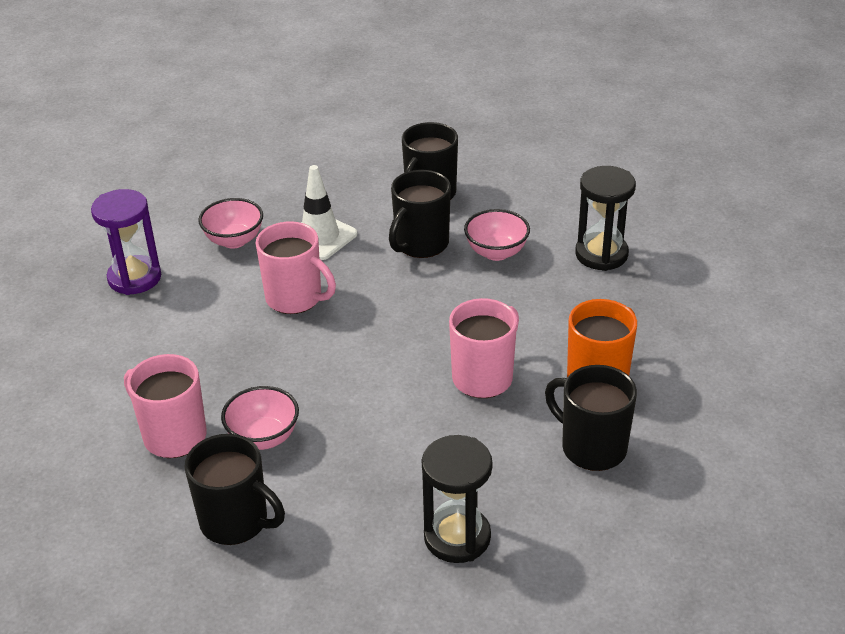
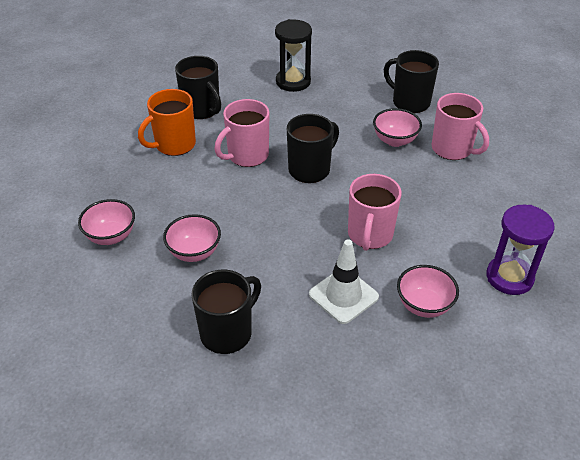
camera: 170 degrees left, 5 degrees up
(295, 298) = (370, 235): pink mug -> pink mug turned 120 degrees counterclockwise
(421, 244) = (255, 272): black mug -> black mug (310, 169)
(601, 254) = (111, 236): black hourglass -> pink bowl

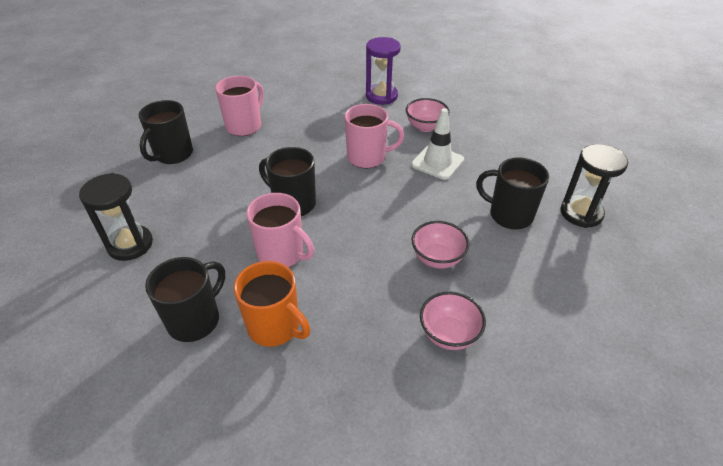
camera: 105 degrees left, 0 degrees up
(200, 409) = (581, 213): none -> black hourglass
(395, 140) = (237, 157): pink bowl -> none

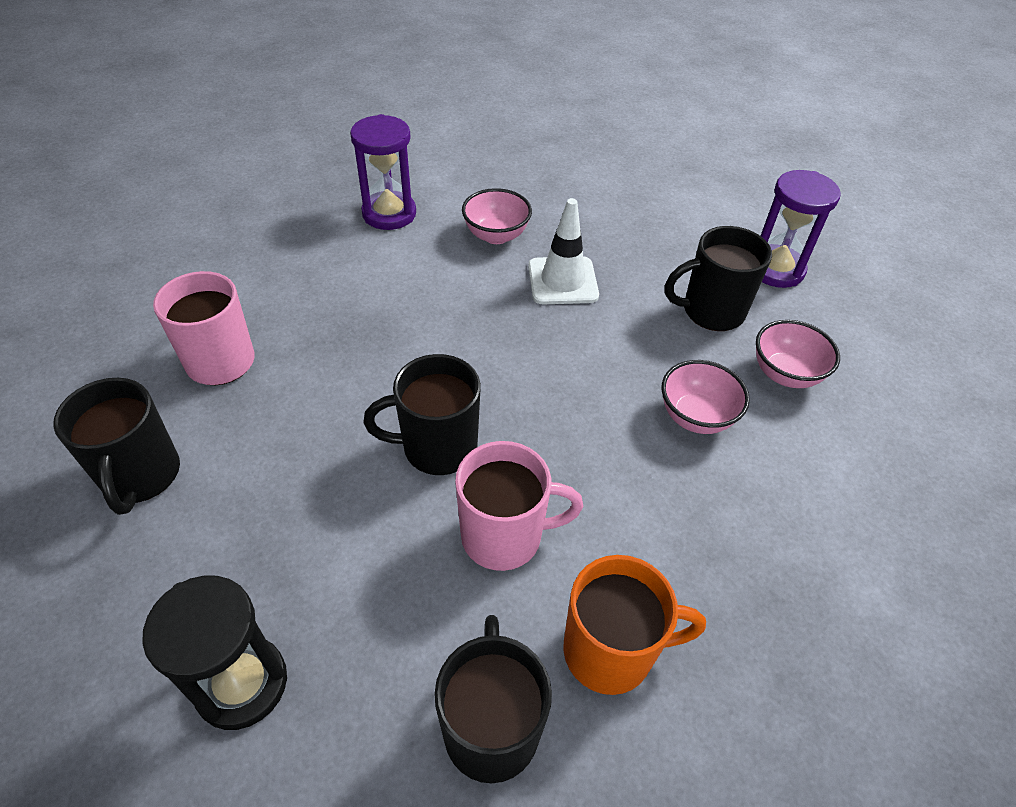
camera: 40 degrees left, 5 degrees up
(367, 157) = (467, 319): pink mug -> none
(449, 334) = (806, 509): pink bowl -> pink bowl (785, 374)
(581, 213) = (775, 269): black hourglass -> purple hourglass

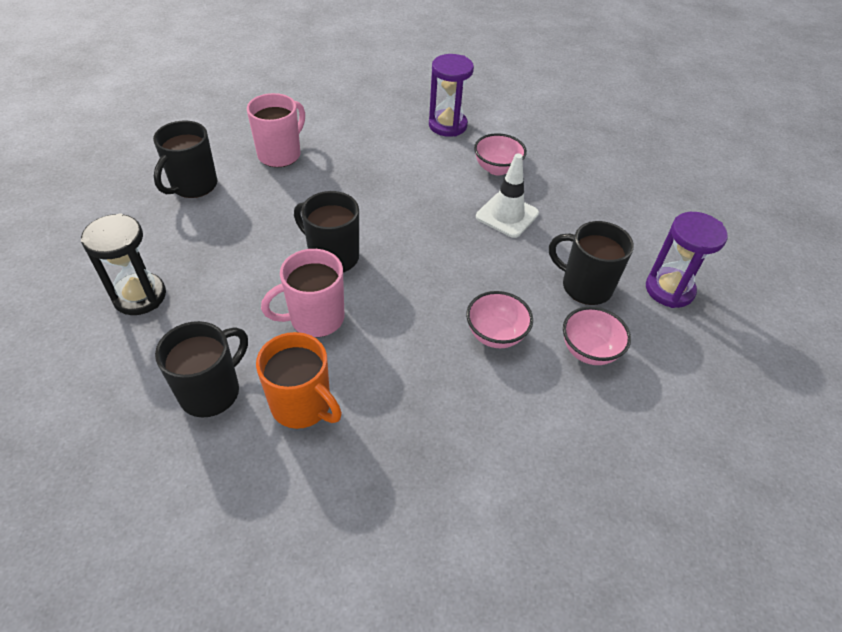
camera: 40 degrees right, 0 degrees up
(504, 536) = (315, 318): pink mug -> pink mug turned 120 degrees clockwise

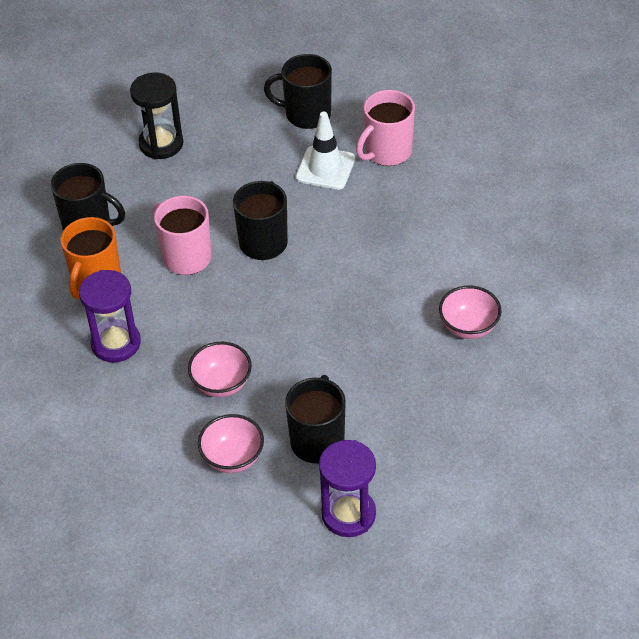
camera: 75 degrees right, 0 degrees up
(280, 154) = (387, 152): pink mug -> pink mug turned 120 degrees clockwise
(447, 125) = (523, 264): purple hourglass -> purple hourglass (116, 343)
(507, 215) = (393, 354): white traffic cone -> white traffic cone (325, 168)

